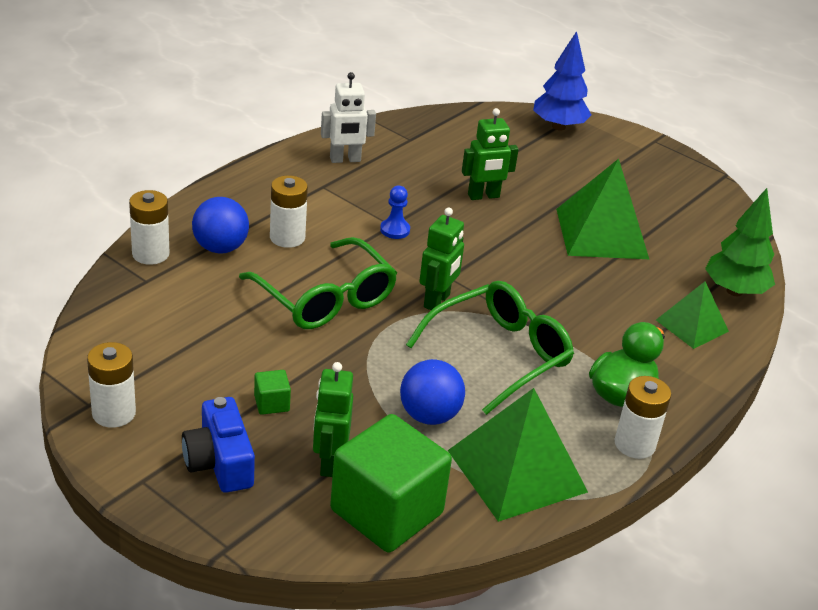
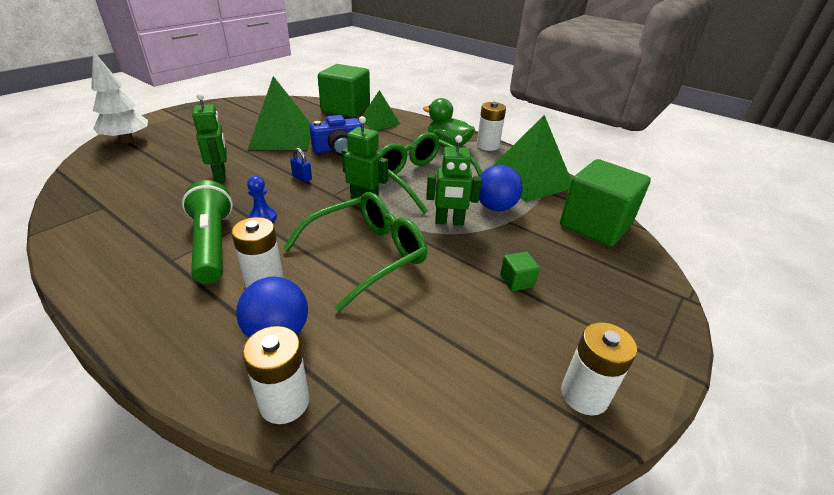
camera: 90 degrees left, 0 degrees up
(219, 462) = (601, 307): blue camera -> blue camera (338, 149)
(329, 462) = (566, 249): green robot -> green robot (449, 222)
(345, 160) = (122, 246): white robot -> none
(346, 205) = (212, 244): none -> green flashlight
(487, 253) = (302, 178): none -> blue padlock
(558, 126) = (127, 140): blue tree -> white tree
(734, 291) = (345, 109): green tree -> green cube

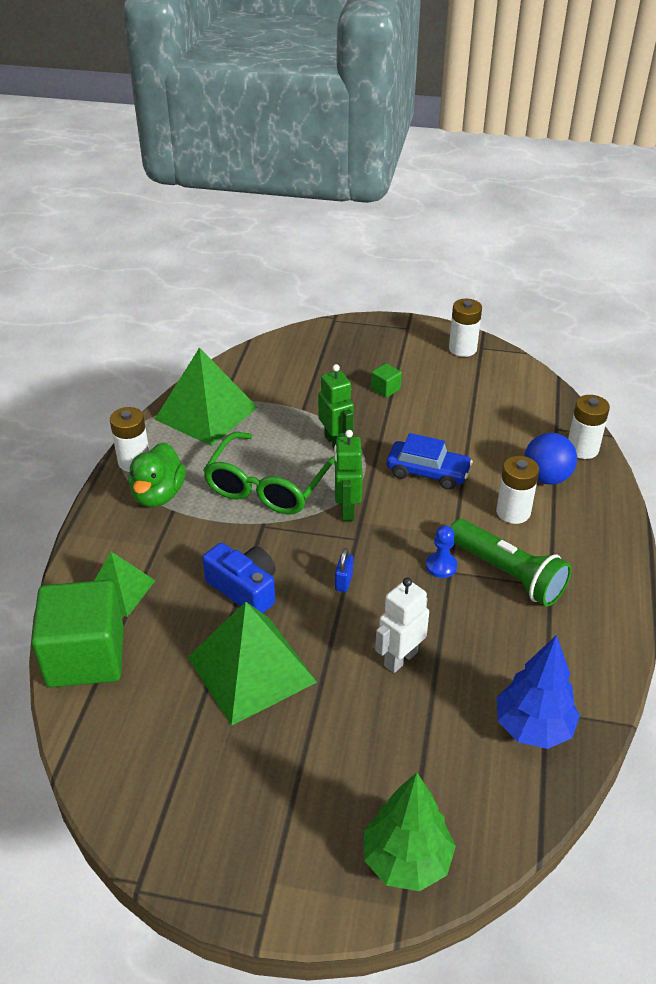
camera: 115 degrees left, 5 degrees up
(105, 197) = (533, 727): none -> blue tree
(127, 140) = (406, 860): white tree -> green tree
(212, 244) = (507, 574): green flashlight -> green flashlight turned 90 degrees counterclockwise
(220, 175) = (400, 658): green robot -> white robot
(367, 255) = (428, 472): green glasses -> blue car
(495, 207) = (284, 422): blue ball -> none
(595, 225) = (268, 363): green cube -> none

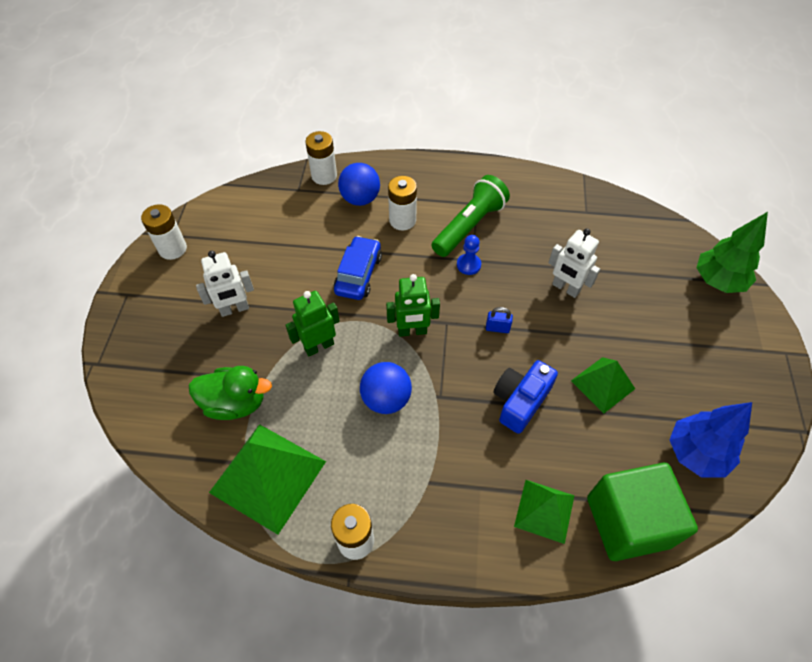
camera: 95 degrees left, 15 degrees up
(158, 495) = (407, 501): green duck -> green duck (235, 403)
(251, 669) = (602, 384): green pyramid -> green pyramid, size x0.59
(267, 486) = (386, 399): green glasses -> blue ball
(385, 389) = (234, 309): green cube -> white robot
(533, 727) = (601, 218): blue tree -> blue tree (695, 453)

